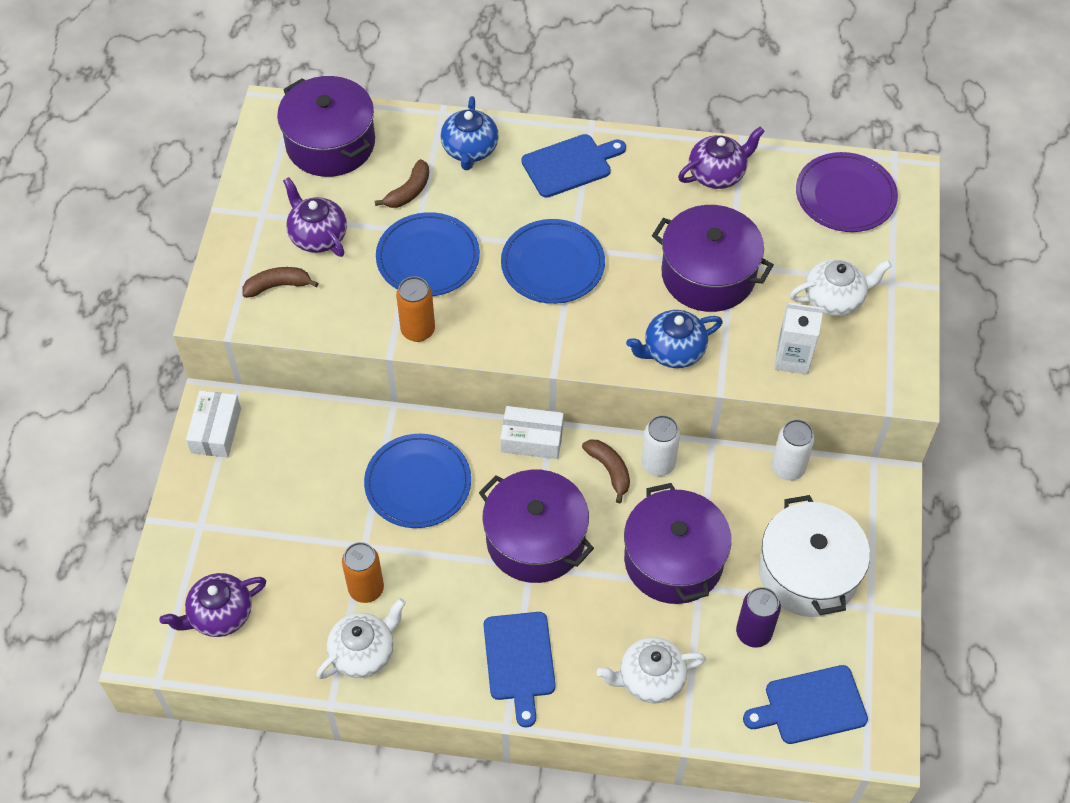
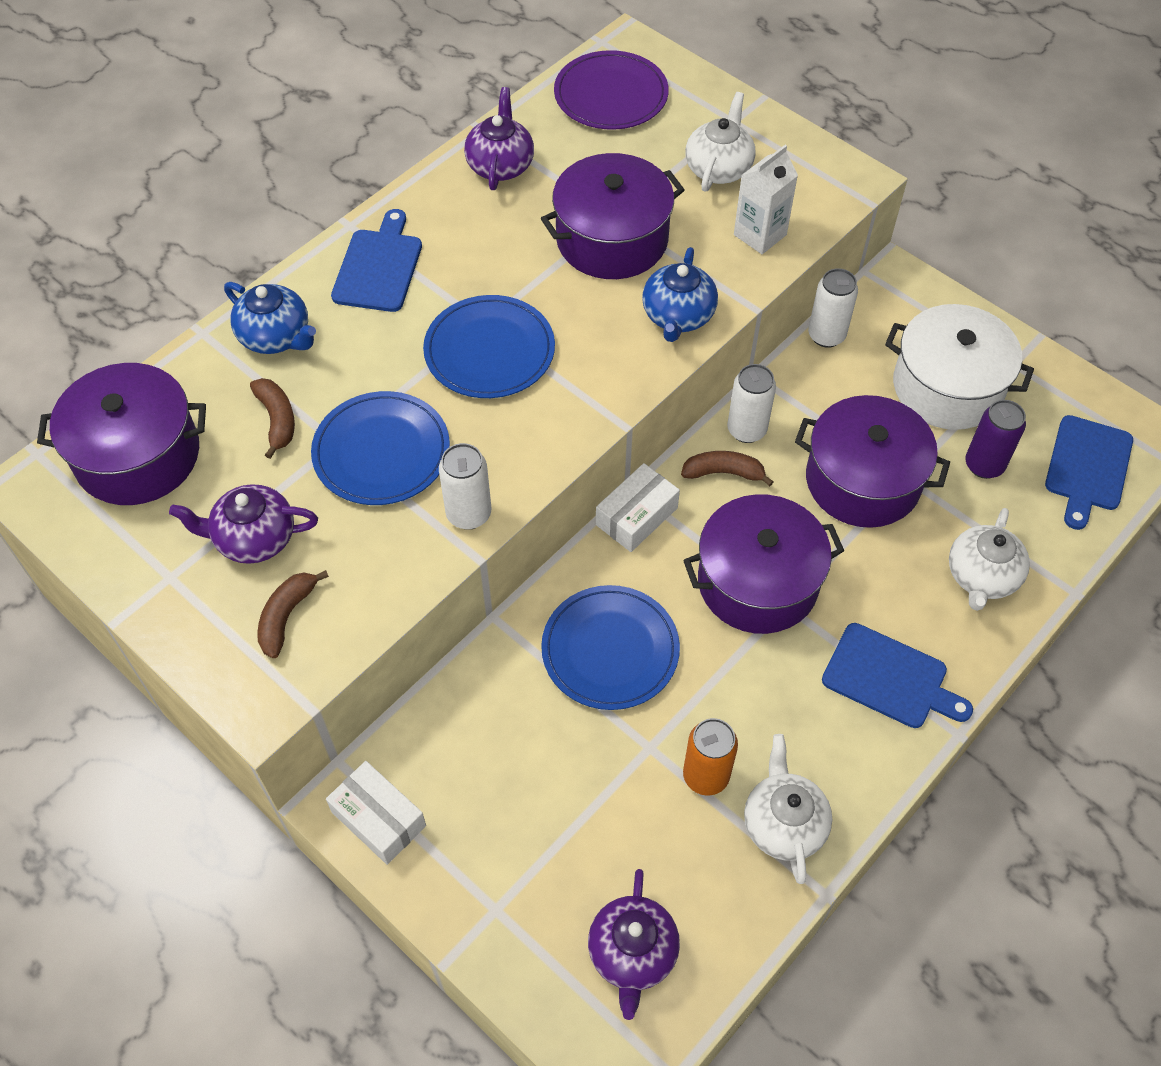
camera: 55 degrees left, 0 degrees up
(418, 330) = (469, 514): orange can -> white can

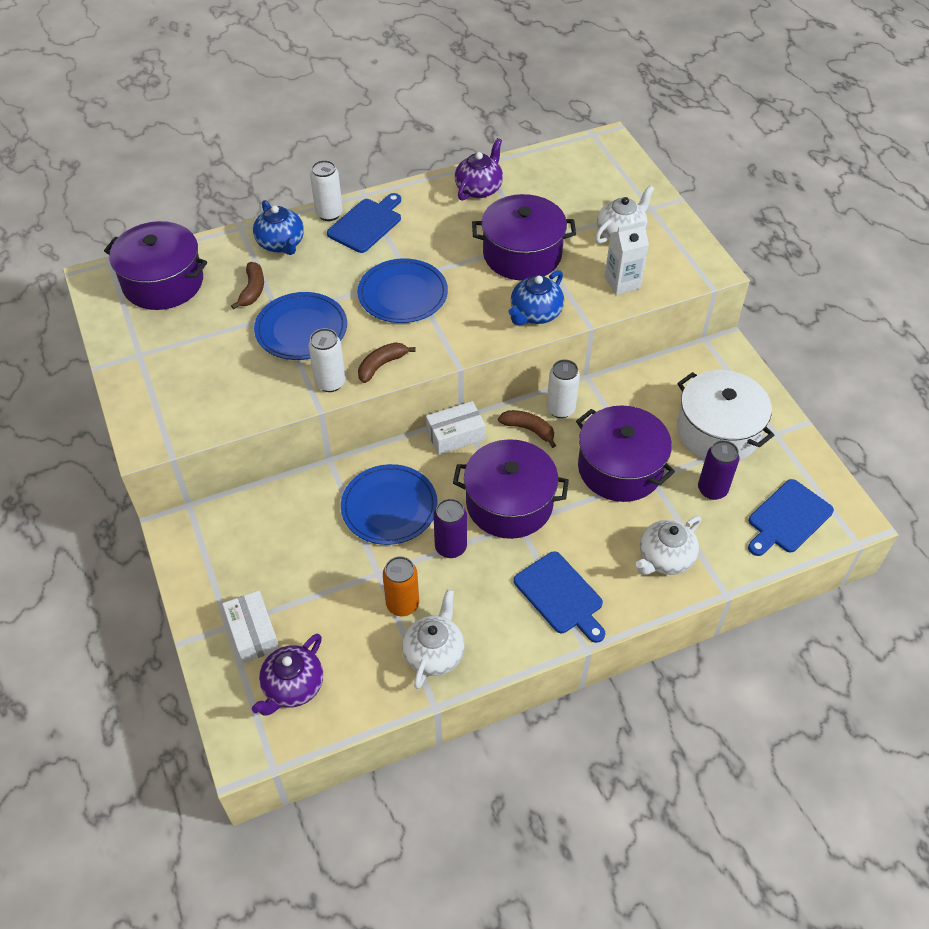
camera: 25 degrees right, 5 degrees down
(254, 538) = (198, 351): purple teapot -> none
(286, 616) = (189, 400): brown banana -> brown banana (381, 365)
(378, 819) = (192, 546): white box -> white box (253, 633)
(611, 95) = (578, 168): purple plate -> none
(720, 672) = (450, 547): none -> purple can
(826, 335) = (652, 370): white can -> white can (329, 214)

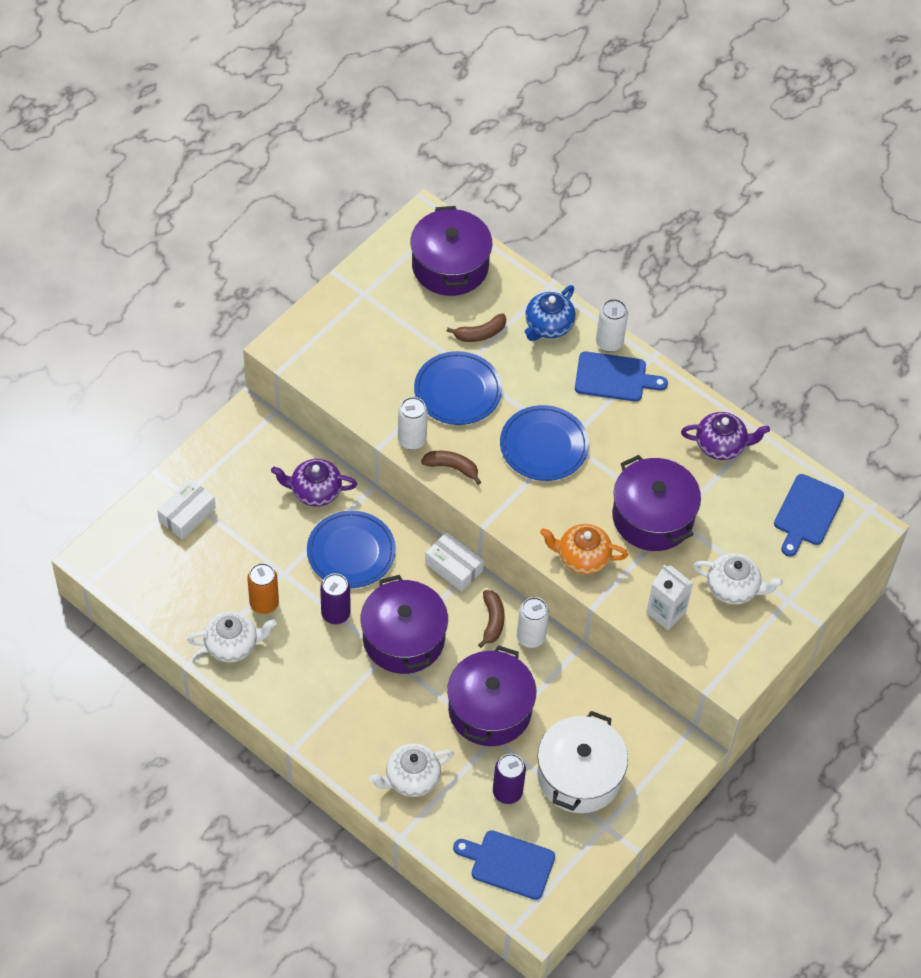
camera: 60 degrees right, 5 degrees up
(292, 687) = (156, 563): purple teapot -> purple teapot (315, 491)
(535, 314) = (582, 557): blue teapot -> orange teapot
(560, 595) = (332, 713): blue cutting board -> blue cutting board (807, 513)
(665, 558) = (411, 778): white teapot -> white teapot turned 45 degrees counterclockwise

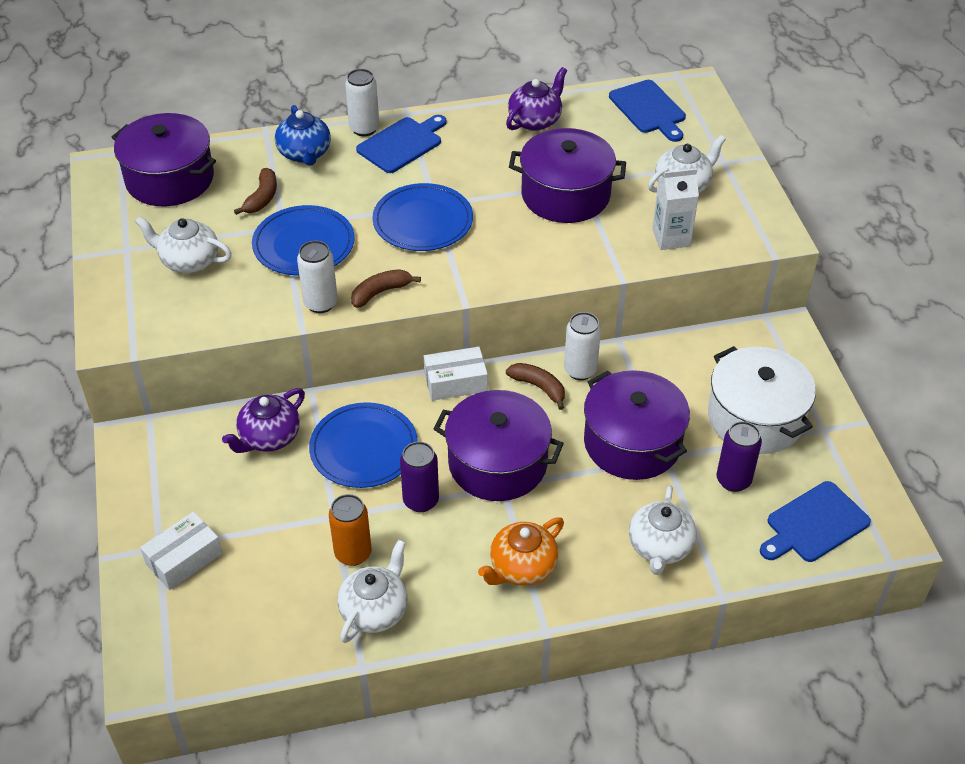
camera: 50 degrees left, 10 degrees down
(187, 515) = (184, 559): white box -> white box turned 60 degrees clockwise
(384, 337) = (189, 261): none -> white teapot
(582, 557) = (564, 259): orange teapot -> orange teapot (521, 567)

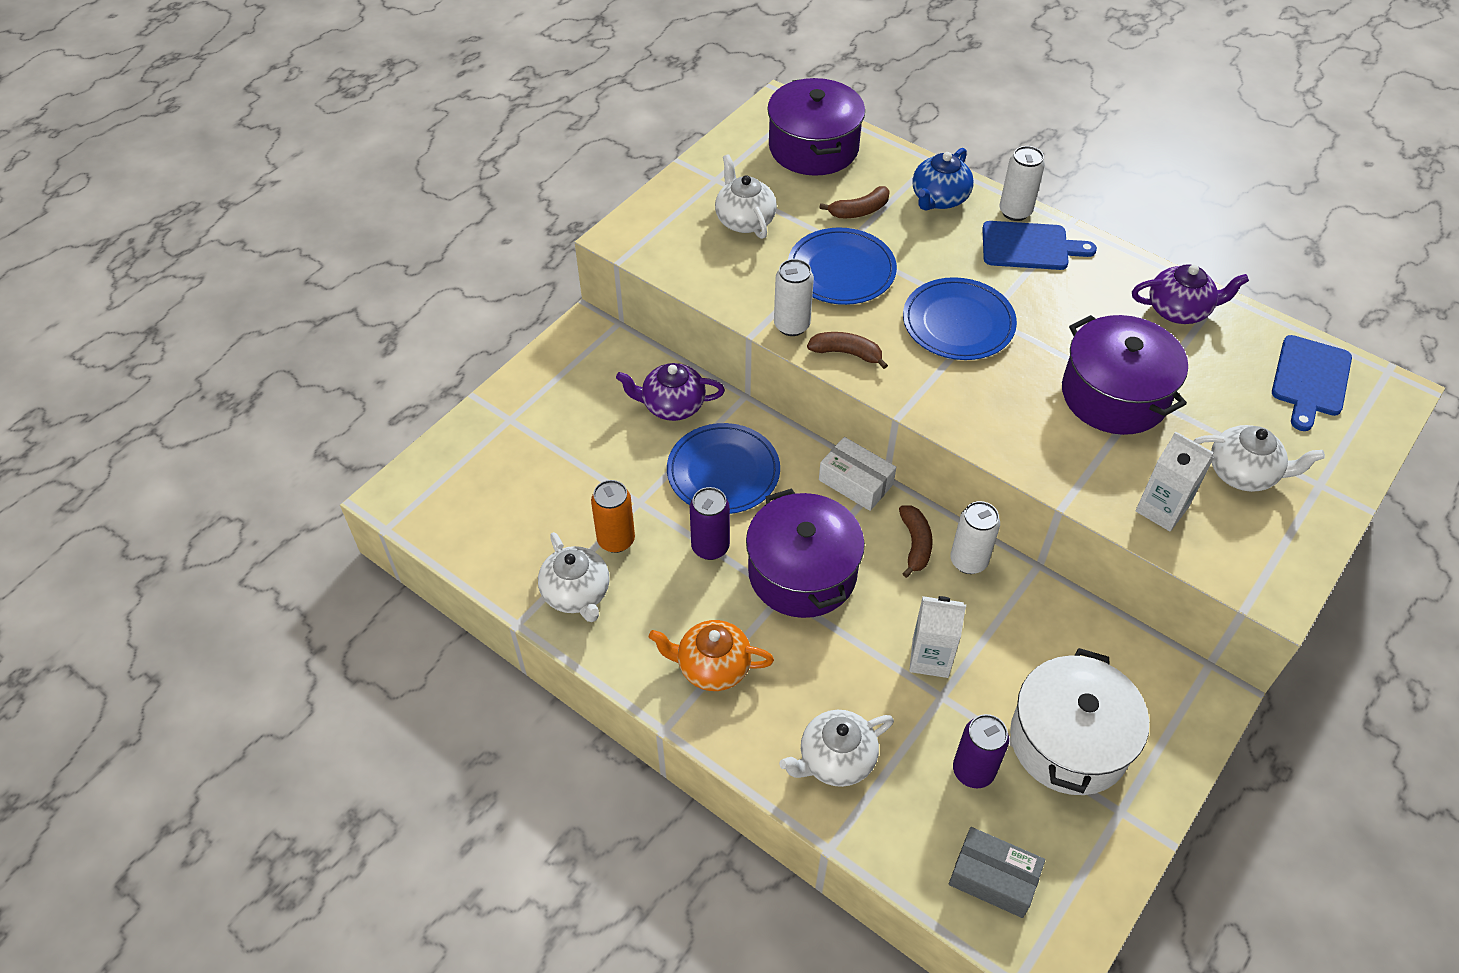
camera: 50 degrees right, 5 degrees up
(184, 559) = (514, 441): white box -> none
(375, 610) = (577, 594): white teapot -> white teapot turned 75 degrees clockwise
(632, 442) = (930, 658): purple pot -> white carton
(814, 524) = (993, 878): blue cutting board -> grey box

